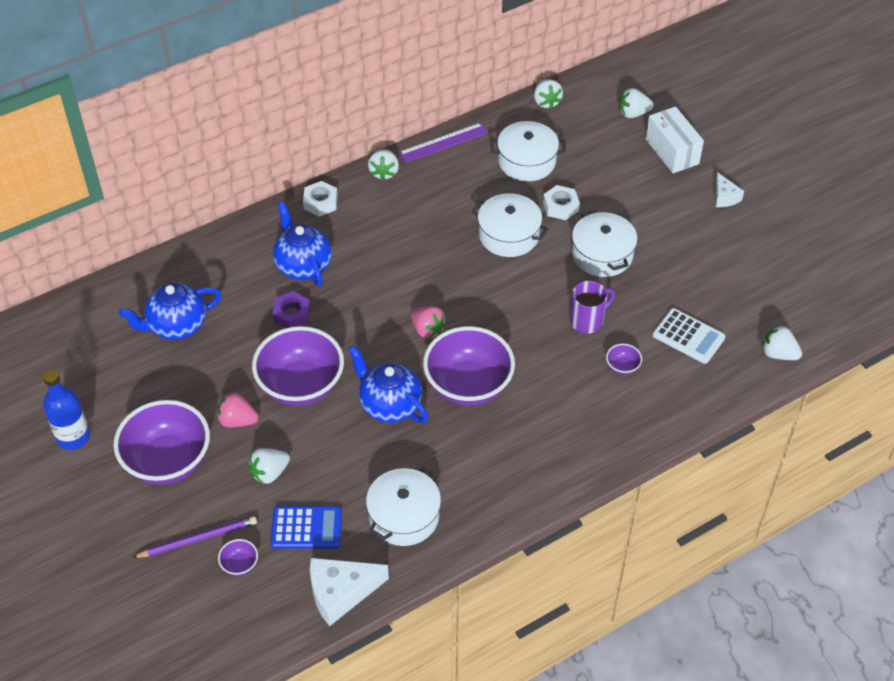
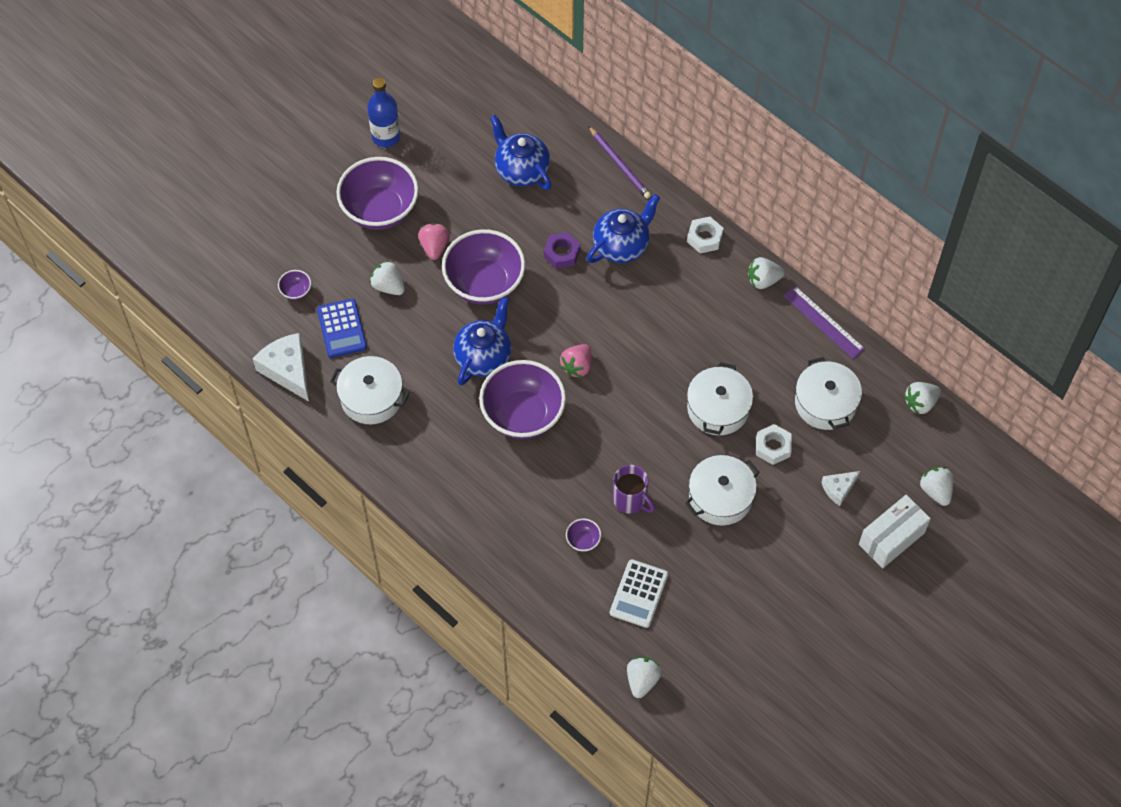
camera: 75 degrees right, 10 degrees up
(198, 539) = (312, 255): purple pencil -> purple pencil (620, 164)
(724, 197) = (842, 601): white cheese -> white cheese (838, 489)

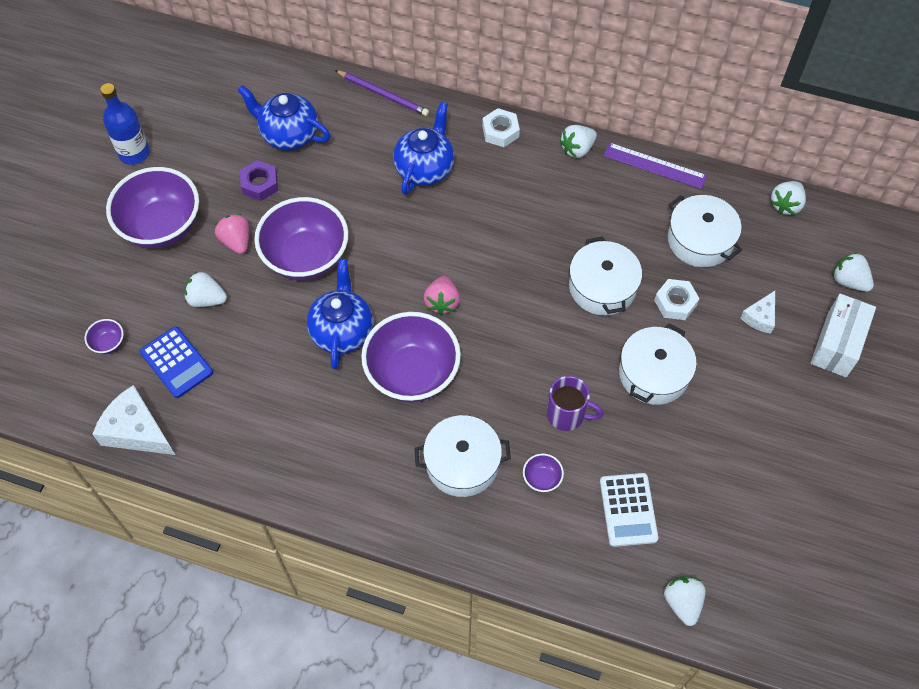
camera: 25 degrees left, 0 degrees up
(371, 397) = (243, 422): white pot -> white pot (462, 463)
(562, 253) = (369, 198): purple nut -> purple nut (260, 184)

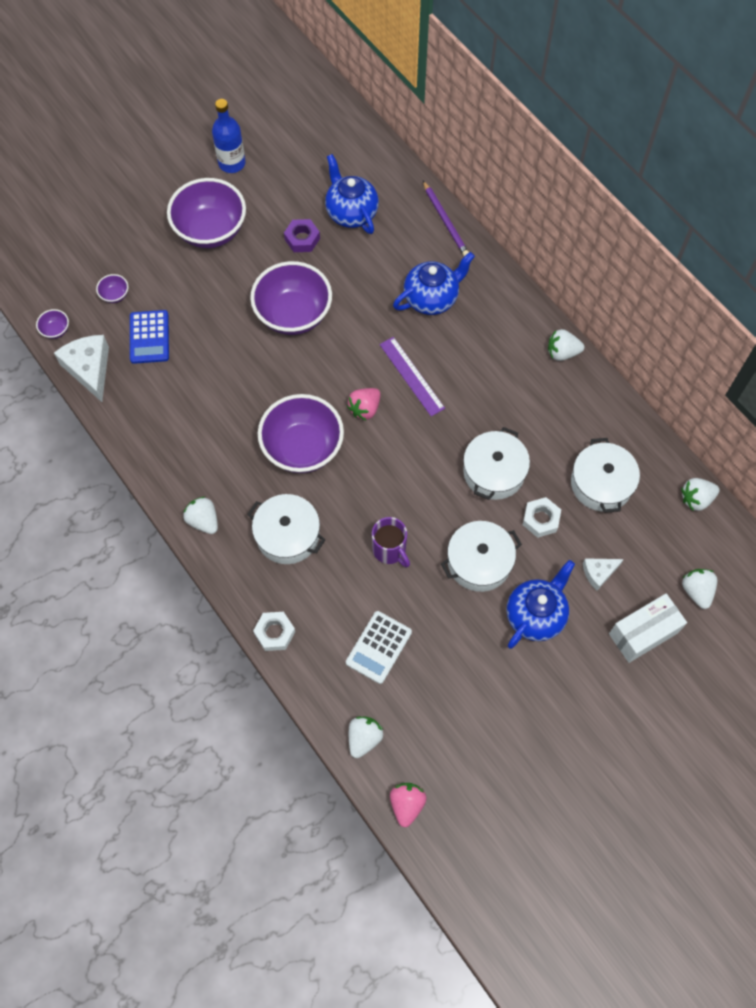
camera: 35 degrees right, 5 degrees up
(206, 299) = (202, 303): white strawberry -> white strawberry (203, 521)
(236, 241) = (254, 273): pink strawberry -> pink strawberry (407, 804)
(342, 331) = (277, 385): blue teapot -> blue teapot (535, 615)
(500, 131) = (513, 303): white nut -> white nut (274, 633)
(542, 478) = (335, 583): purple bowl -> purple bowl (56, 330)
(654, 165) = (614, 402): purple ruler -> purple ruler (412, 376)

